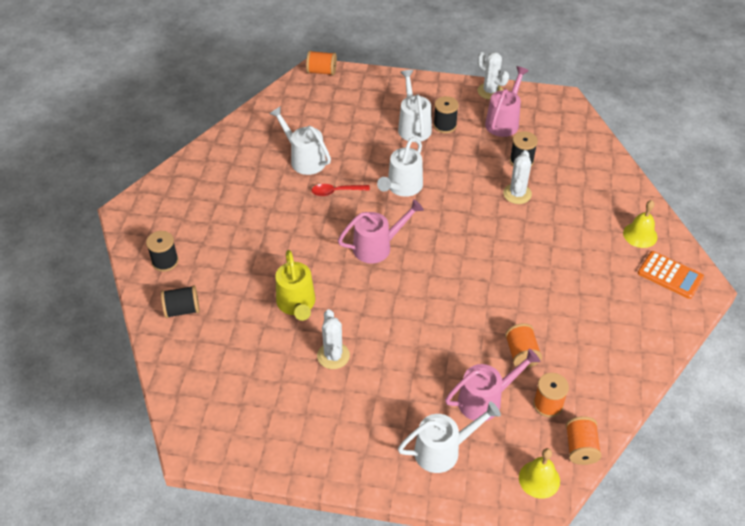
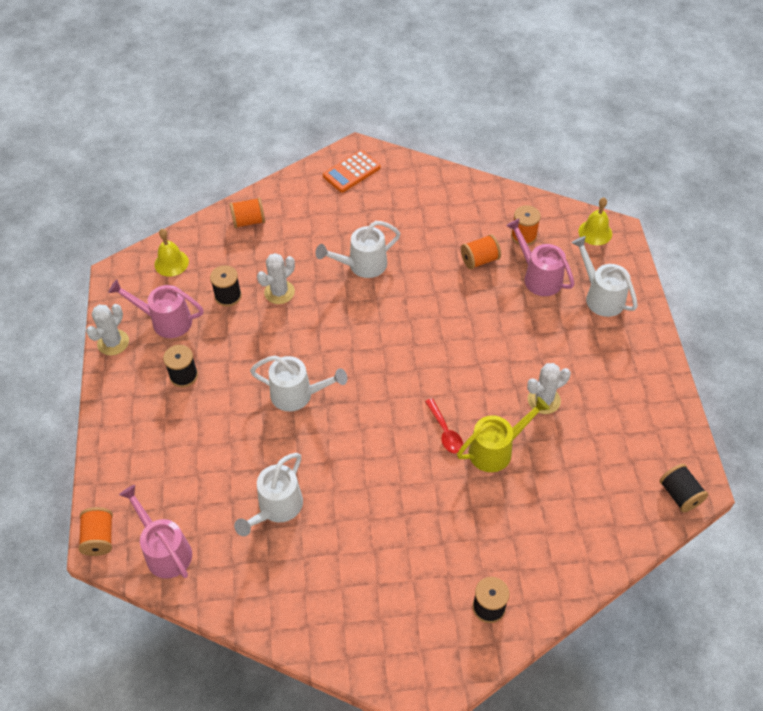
camera: 105 degrees left, 5 degrees up
(182, 310) = (548, 560): black spool -> black spool (680, 495)
(336, 192) = (322, 458): red spoon -> red spoon (445, 431)
(378, 246) = (392, 397): pink watering can -> pink watering can (164, 550)
(413, 126) = (191, 406): white watering can -> white watering can (362, 265)
(517, 194) = (279, 292): white cactus -> white cactus turned 45 degrees counterclockwise
(580, 448) = (555, 211): orange spool -> orange spool (248, 221)
(640, 235) = (308, 195): yellow bell -> yellow bell (171, 263)
(670, 275) = (351, 172): orange calculator -> orange calculator turned 150 degrees counterclockwise

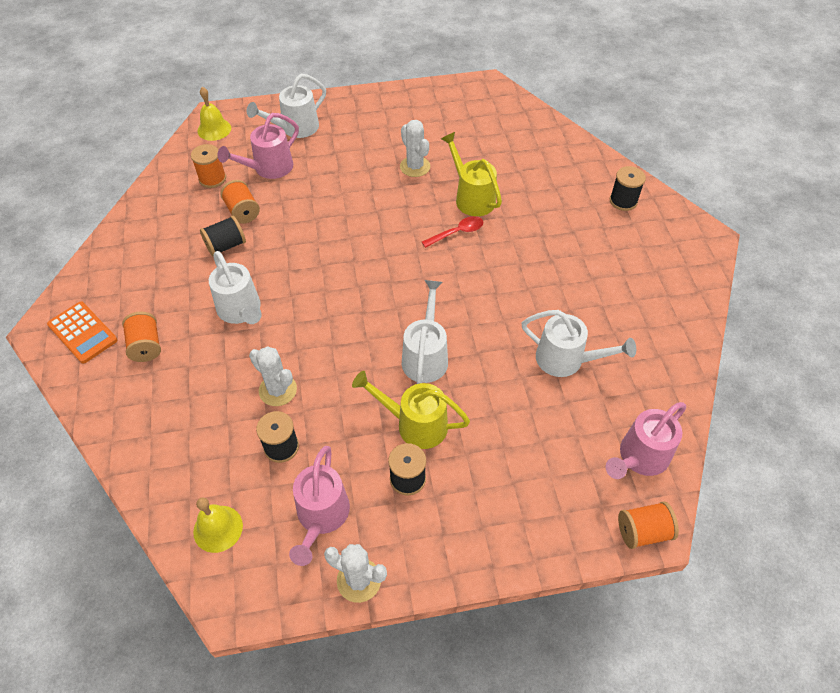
camera: 95 degrees left, 0 degrees up
(231, 382) = (414, 424): none -> yellow watering can
(248, 221) = (151, 440): orange spool -> orange spool (146, 346)
(680, 495) = (496, 93): black spool -> black spool (226, 245)

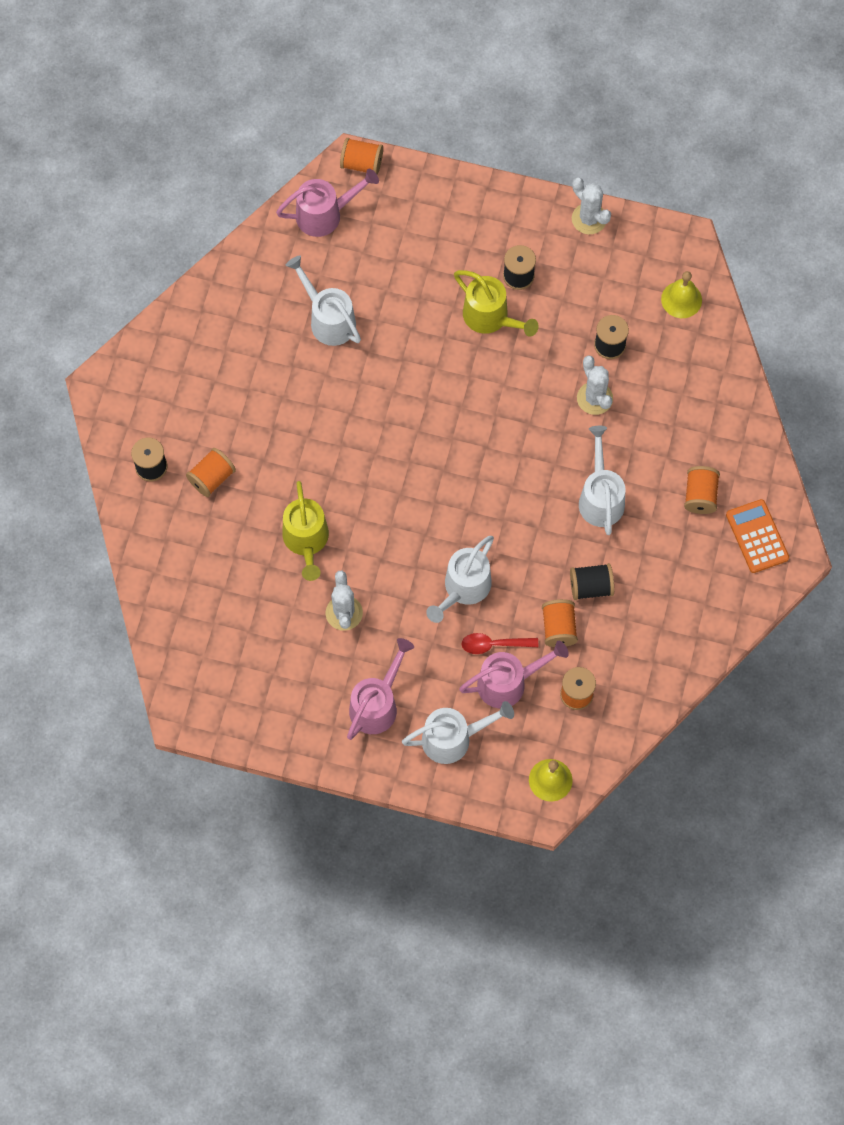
camera: 155 degrees left, 15 degrees up
(321, 517) = (599, 274): pink watering can -> pink watering can (377, 704)
(426, 355) = (449, 376): white watering can -> white watering can (463, 589)
(457, 233) = (347, 501): red spoon -> red spoon (494, 645)
(572, 210) = (212, 478): none -> orange spool

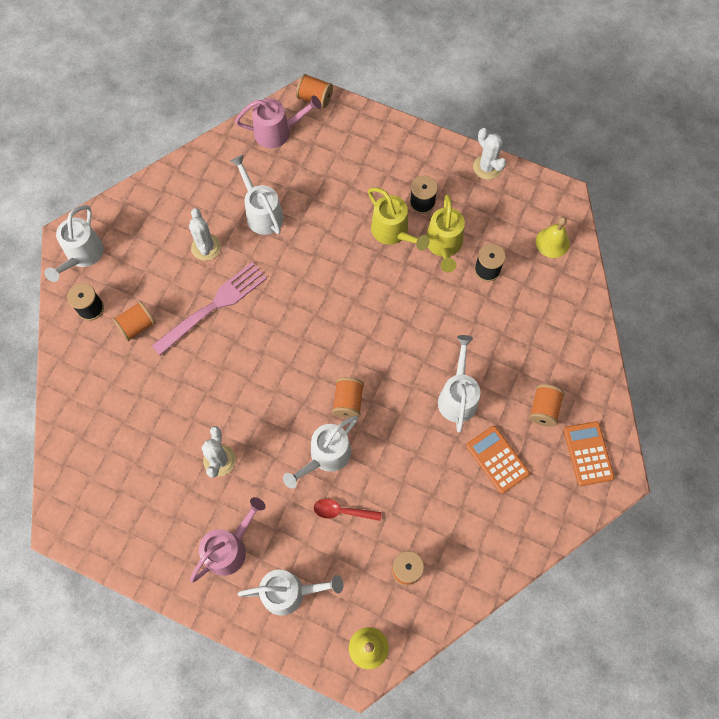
camera: 10 degrees right, 0 degrees up
(124, 406) = (82, 256): none -> white watering can
(296, 441) = (213, 306): none -> pink fork
(306, 541) = (202, 392): yellow watering can -> yellow watering can (444, 246)
(509, 682) = (349, 548): pink watering can -> none
(558, 628) = (401, 506): orange spool -> orange spool (348, 401)
(590, 587) = (436, 474): black spool -> none
(594, 398) = (467, 311): white cactus -> white cactus (206, 247)
(656, 560) = (497, 459): none -> orange calculator

